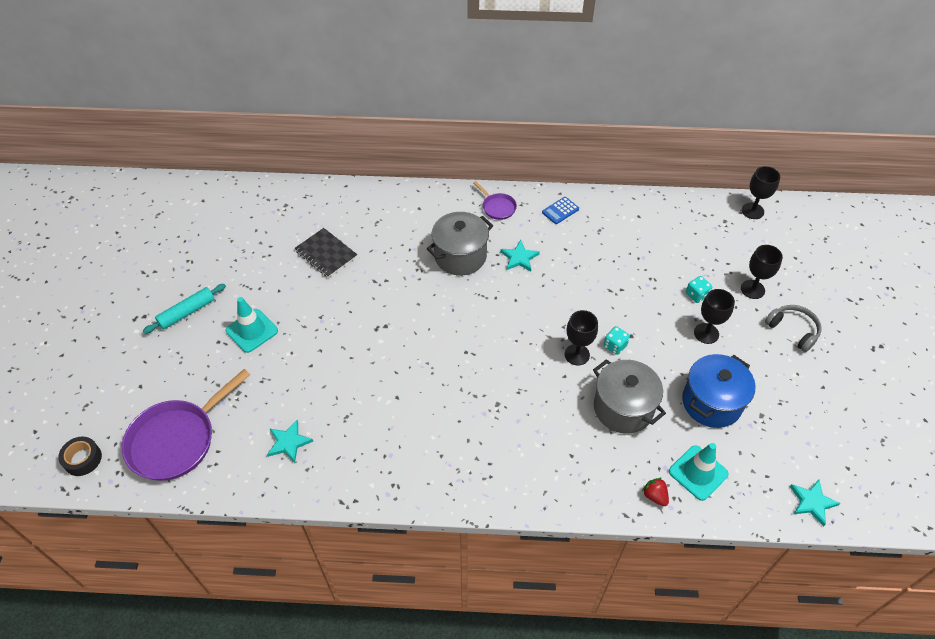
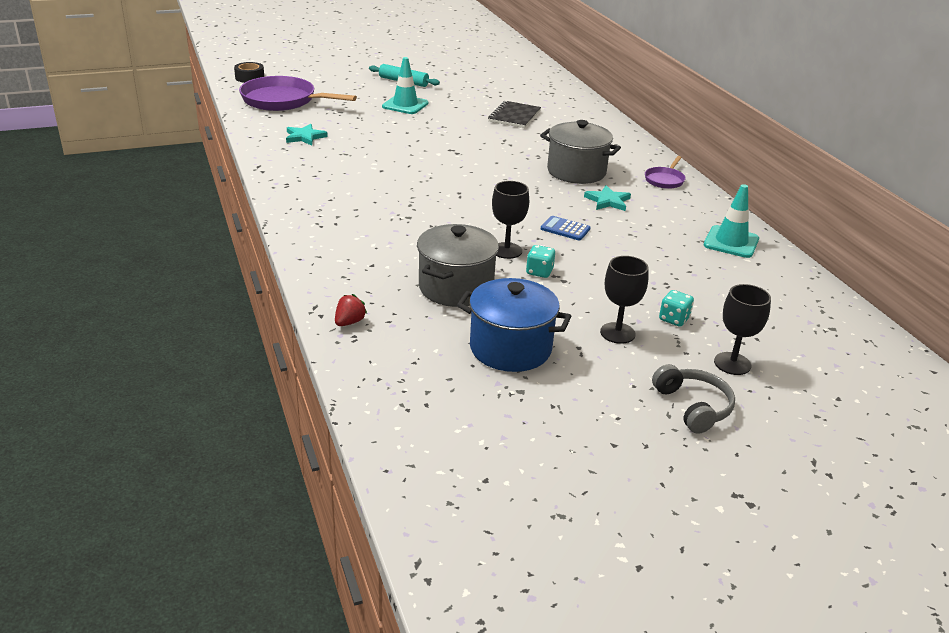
camera: 65 degrees right, 20 degrees down
(560, 211) = (703, 214): blue calculator -> blue calculator (565, 229)
(698, 473) = (399, 349): turquoise traffic cone -> turquoise traffic cone (731, 242)
(752, 211) = (882, 350): black goblet -> none
(793, 330) = (693, 407): grey headphones -> grey headphones turned 45 degrees counterclockwise
(812, 502) = (407, 448): turquoise star -> none

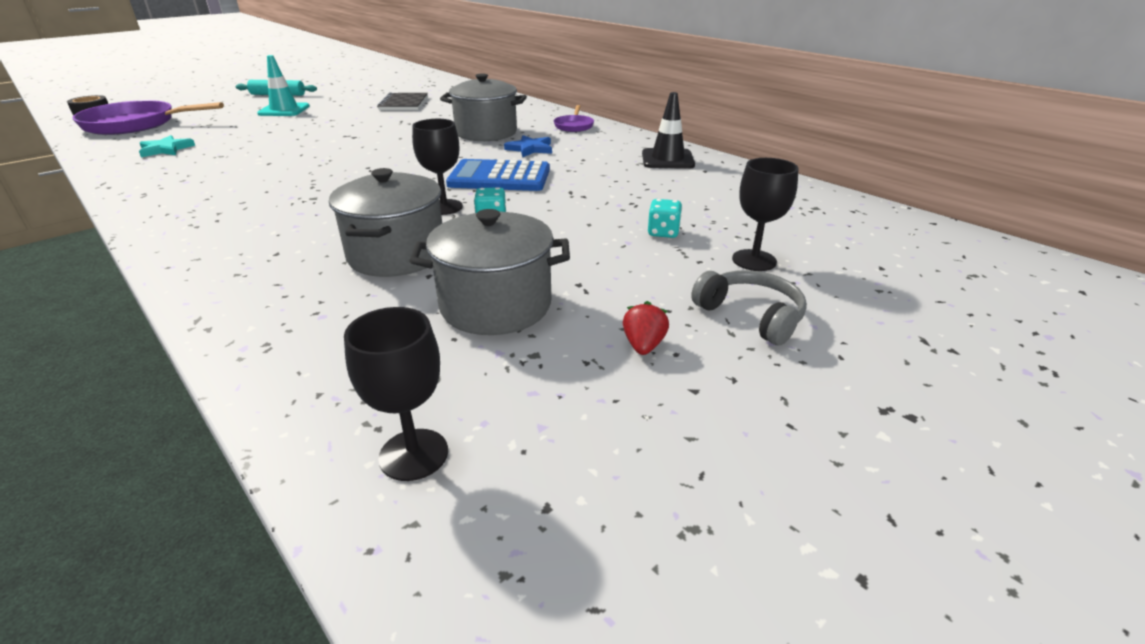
camera: 20 degrees left, 0 degrees up
(349, 322) = (255, 327): red strawberry -> red strawberry (643, 345)
(510, 348) = (495, 305): blue pot -> grey pot
(565, 229) = (499, 177): blue calculator -> blue calculator, size x1.94
(608, 201) = (530, 149): turquoise star -> blue star
(617, 333) = (613, 259): black goblet -> black goblet (413, 454)
(731, 242) = (667, 159): turquoise traffic cone -> black traffic cone

